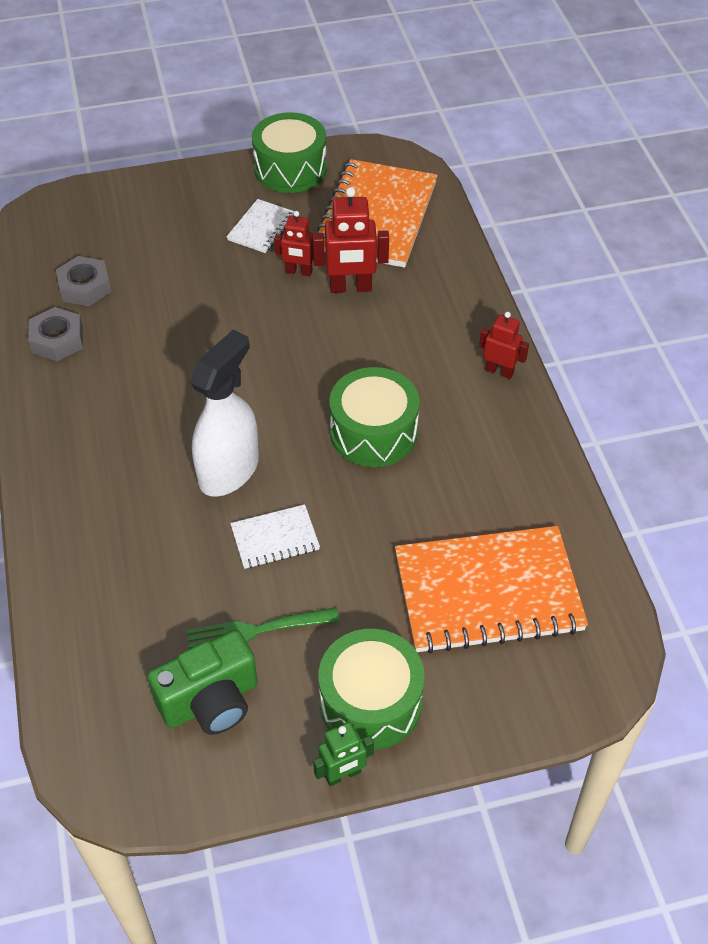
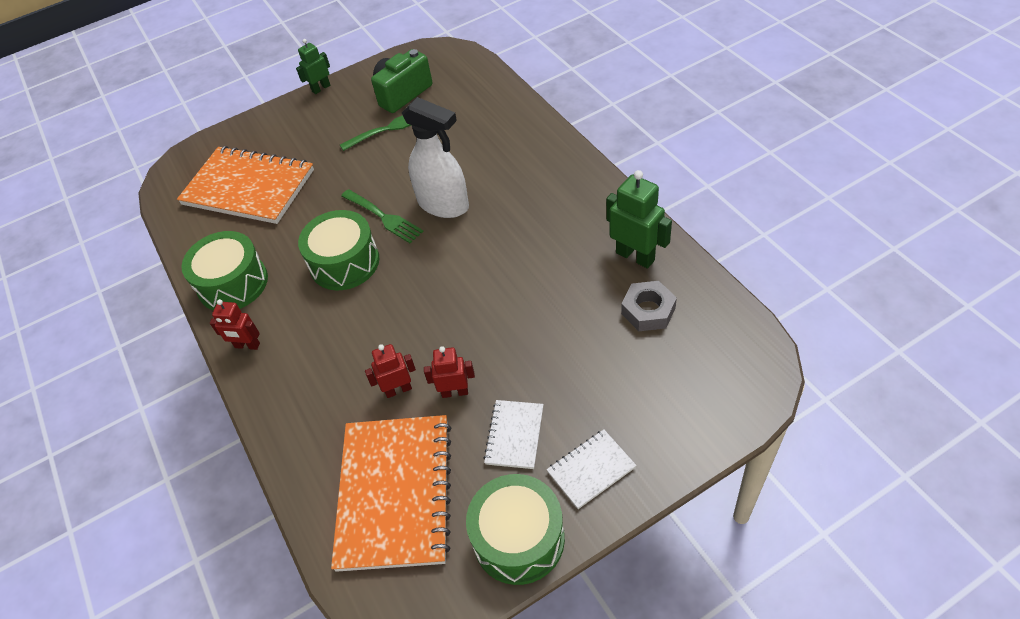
camera: 170 degrees right, 0 degrees up
(57, 340) = (635, 256): grey nut -> green robot
(229, 470) = (443, 205): white spray bottle -> white spray bottle turned 75 degrees counterclockwise
(275, 538) = (395, 175): white notebook -> white notebook (591, 470)
(309, 478) = (384, 217): none -> green fork
(350, 288) = (398, 390): red robot -> red robot, size x0.63
(370, 702) = (313, 118): green drum -> green drum (233, 283)
(488, 592) = (248, 187): orange notebook -> orange notebook turned 45 degrees clockwise

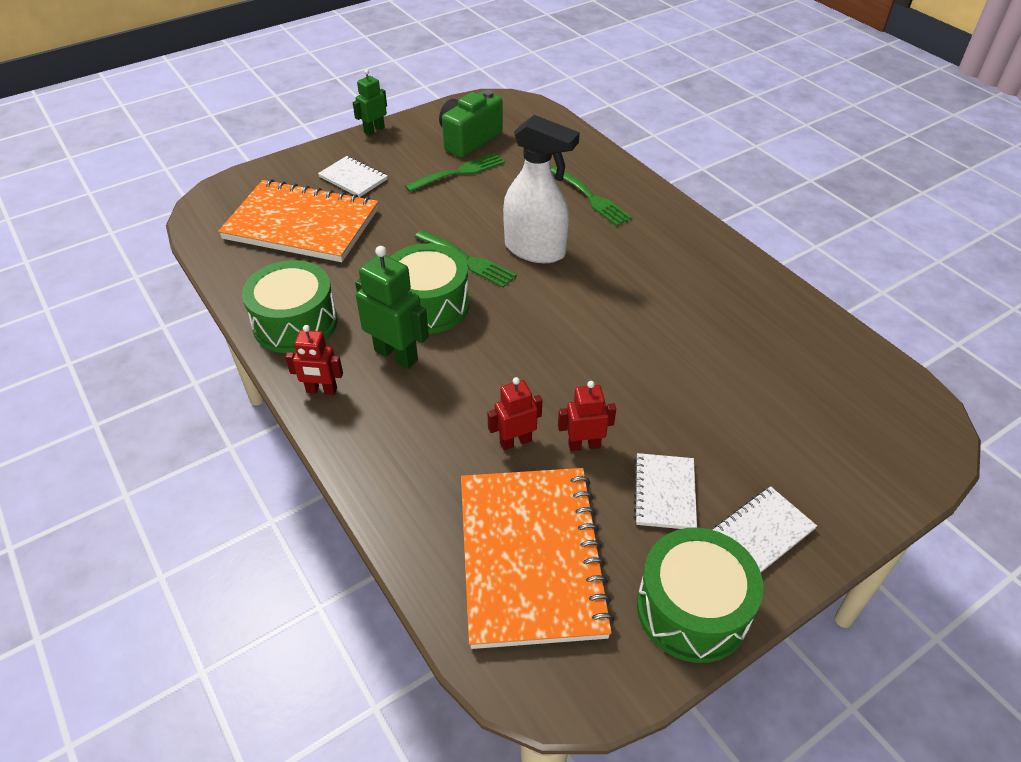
camera: 10 degrees left, 5 degrees down
(297, 139) = (353, 178): none -> white notebook
(502, 149) = (592, 198): none -> green fork
(635, 256) = (763, 308): green robot -> green robot (396, 355)
(648, 310) = (790, 363): grey nut -> none

